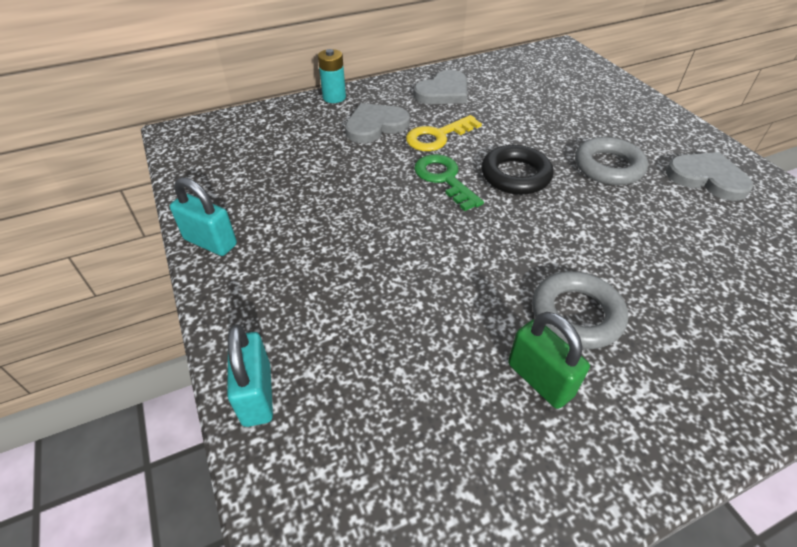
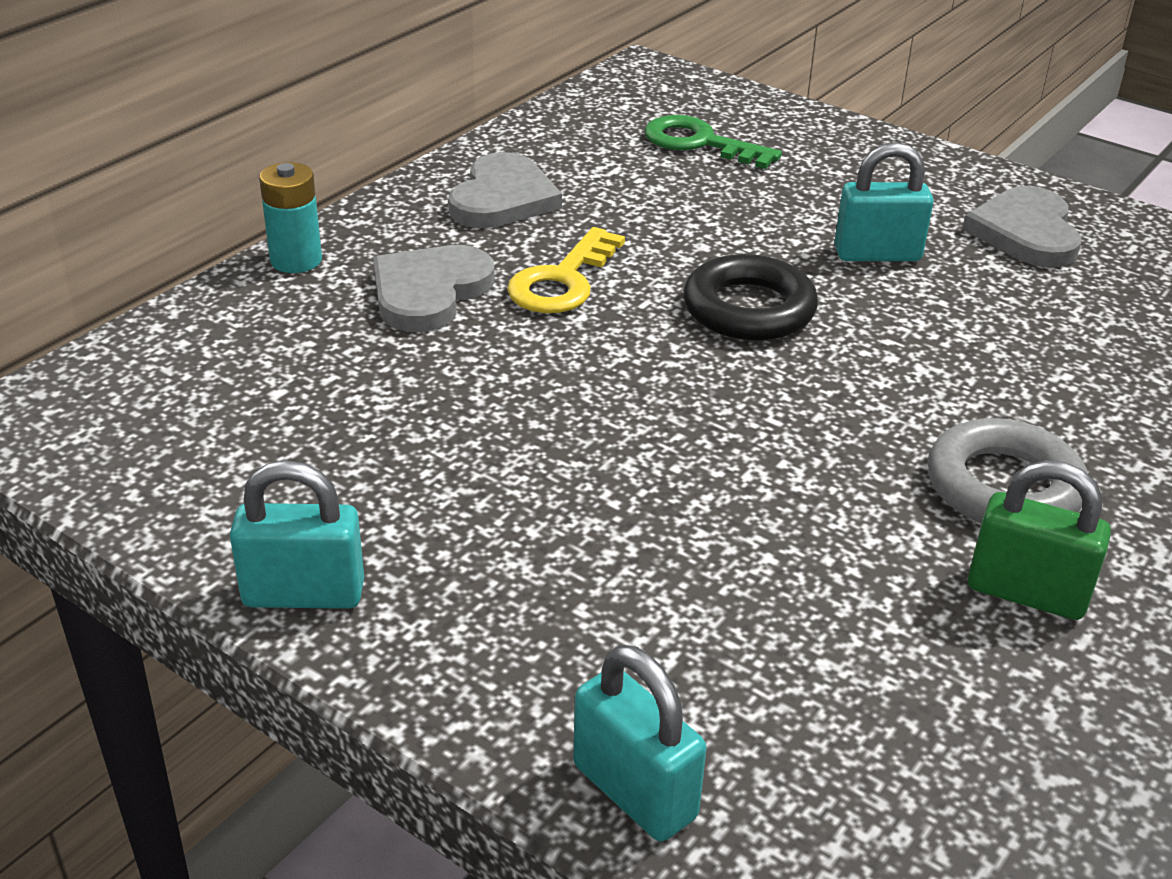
camera: 30 degrees left, 10 degrees down
(444, 179) = (637, 349): green key -> green key (699, 143)
(608, 166) = (877, 254): grey ring -> turquoise padlock
(707, 178) = (1025, 232): grey heart -> grey heart turned 90 degrees counterclockwise

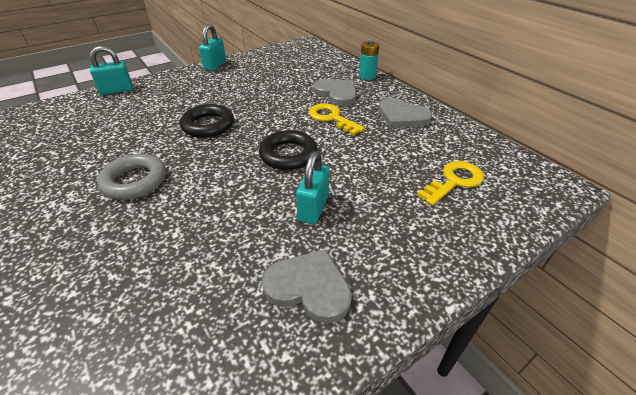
camera: 110 degrees right, 5 degrees up
(699, 143) = (454, 181): green key -> yellow key
(716, 459) = (208, 125): none -> black ring
(1026, 592) = (90, 165): green padlock -> none

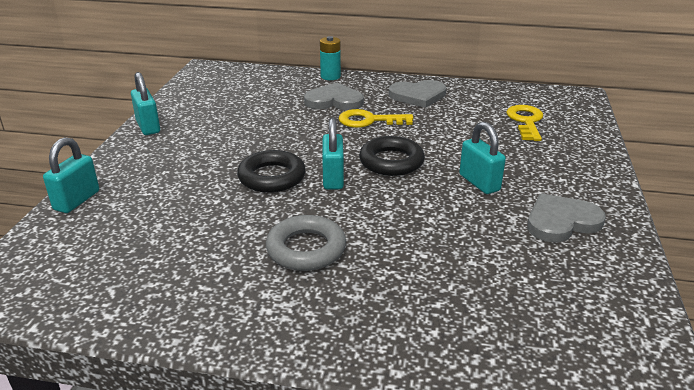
camera: 45 degrees left, 10 degrees down
(234, 145) = (333, 178): none -> turquoise padlock

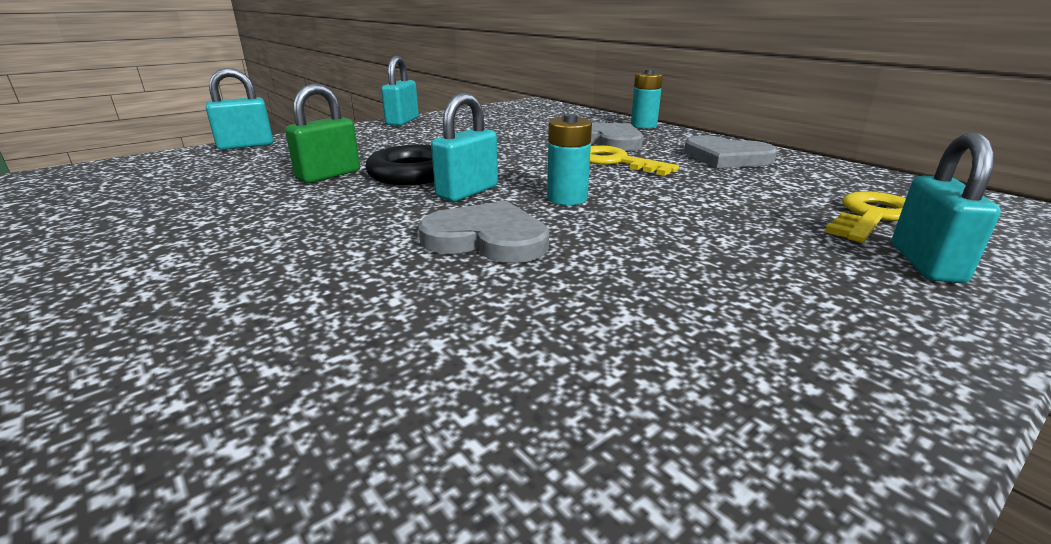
camera: 40 degrees right, 5 degrees down
(219, 201) = (329, 175): none -> green padlock
(306, 249) = (295, 236): grey ring -> none
(391, 161) = (567, 198): black ring -> turquoise battery
(479, 183) = (650, 255): turquoise padlock -> turquoise padlock (925, 263)
(561, 221) = (717, 363): grey heart -> grey heart (487, 238)

